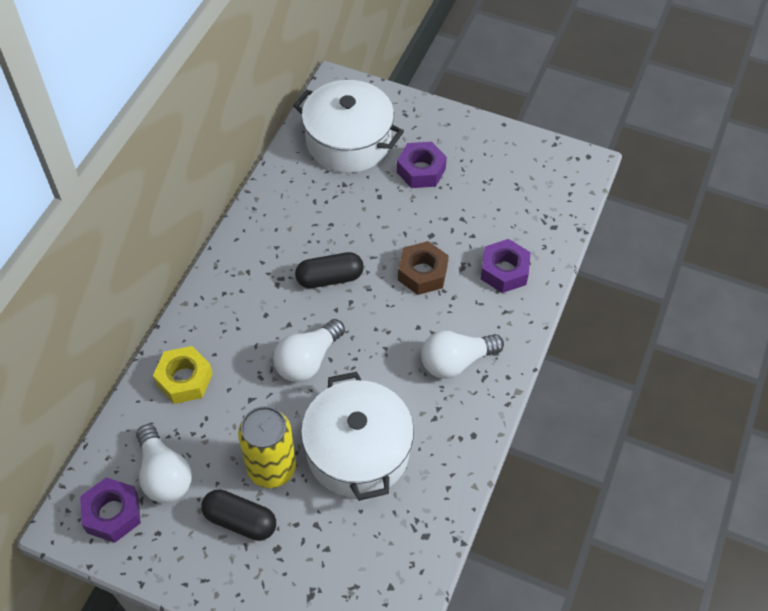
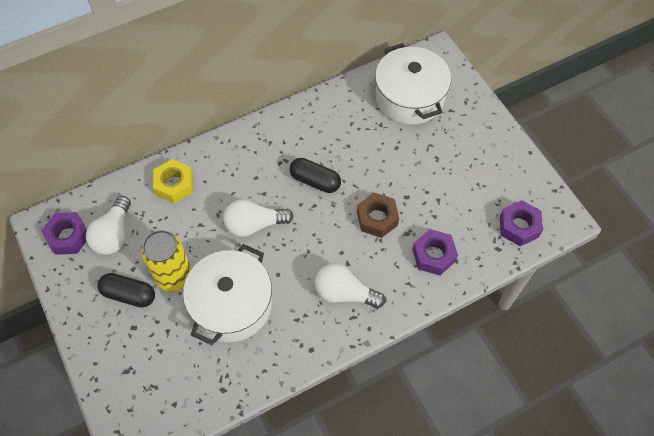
camera: 40 degrees right, 5 degrees up
(240, 520) = (129, 294): black capsule -> black capsule turned 45 degrees counterclockwise
(421, 170) = (440, 148): purple nut -> purple nut (519, 226)

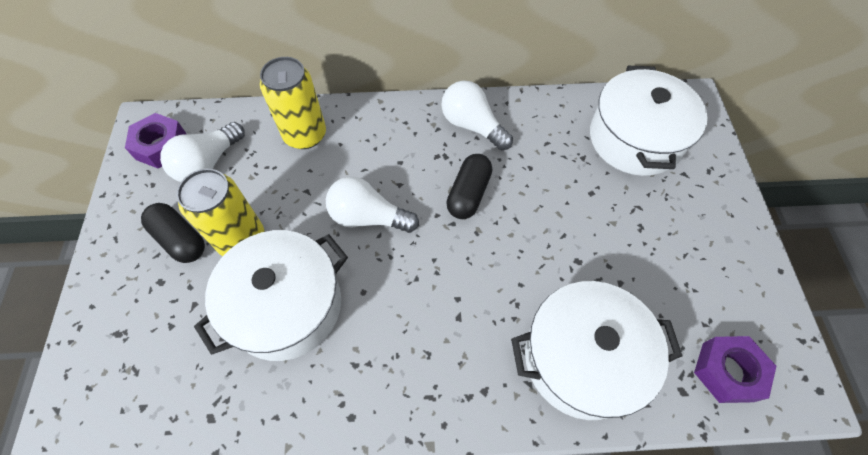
camera: 25 degrees right, 0 degrees up
(174, 185) = (305, 135): yellow nut -> yellow can
(315, 181) = (468, 194): black capsule -> black capsule turned 60 degrees clockwise
(344, 293) = (434, 357): white light bulb -> white light bulb (472, 125)
(377, 218) = (525, 273): brown nut -> none
(433, 255) = (582, 358): purple nut -> white pot

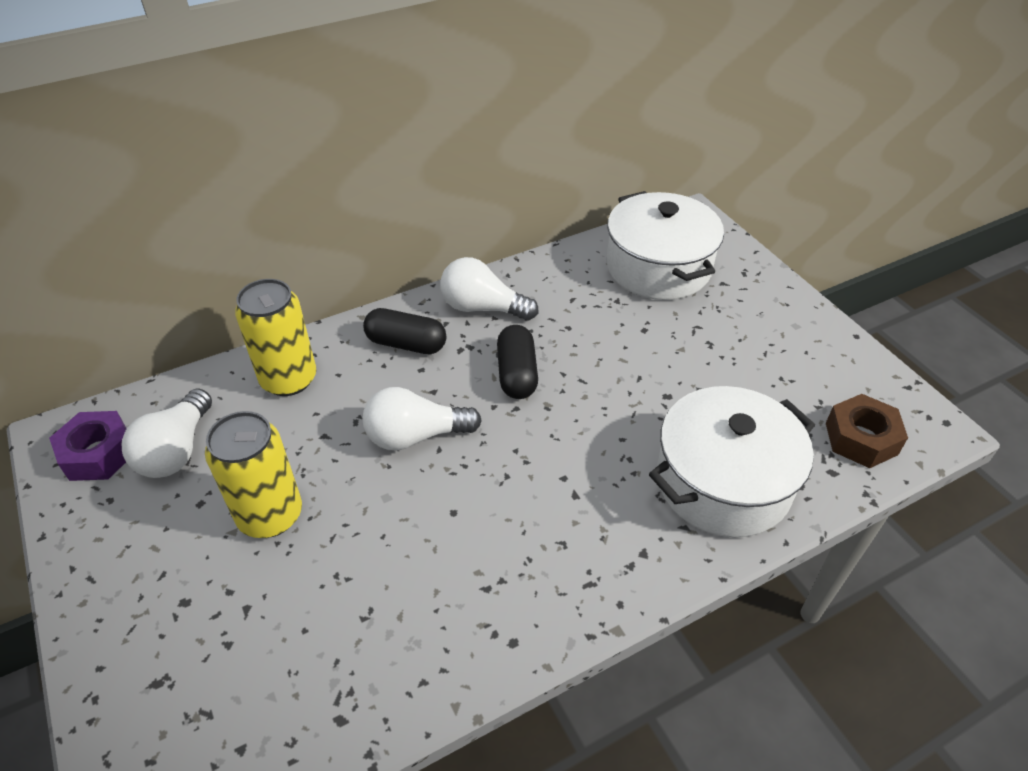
camera: 25 degrees left, 15 degrees down
(180, 239) = (186, 545): black capsule -> black capsule (406, 344)
(286, 306) = (368, 562): white pot -> none
(727, 372) = (861, 438): purple nut -> brown nut

